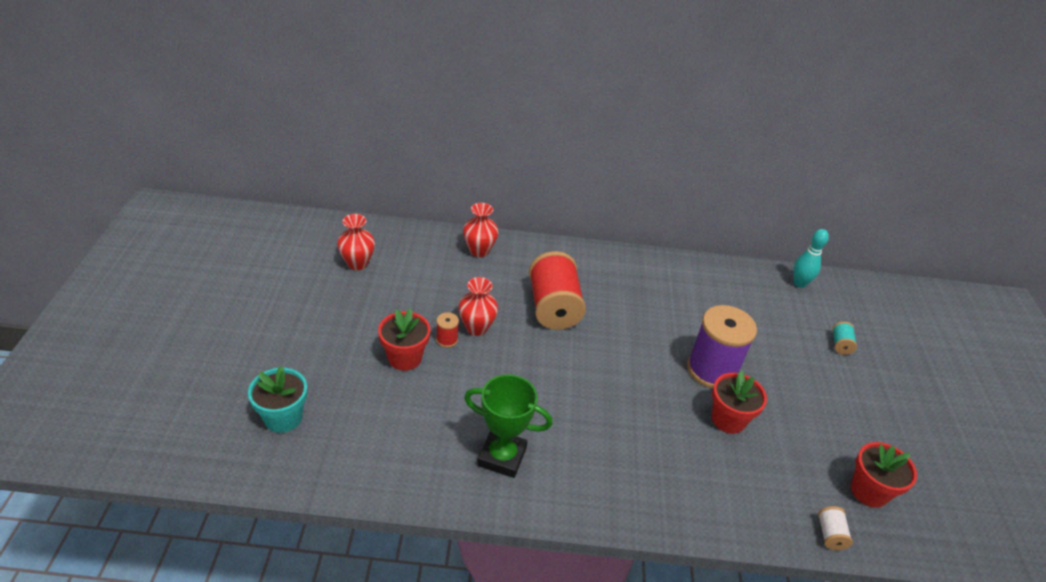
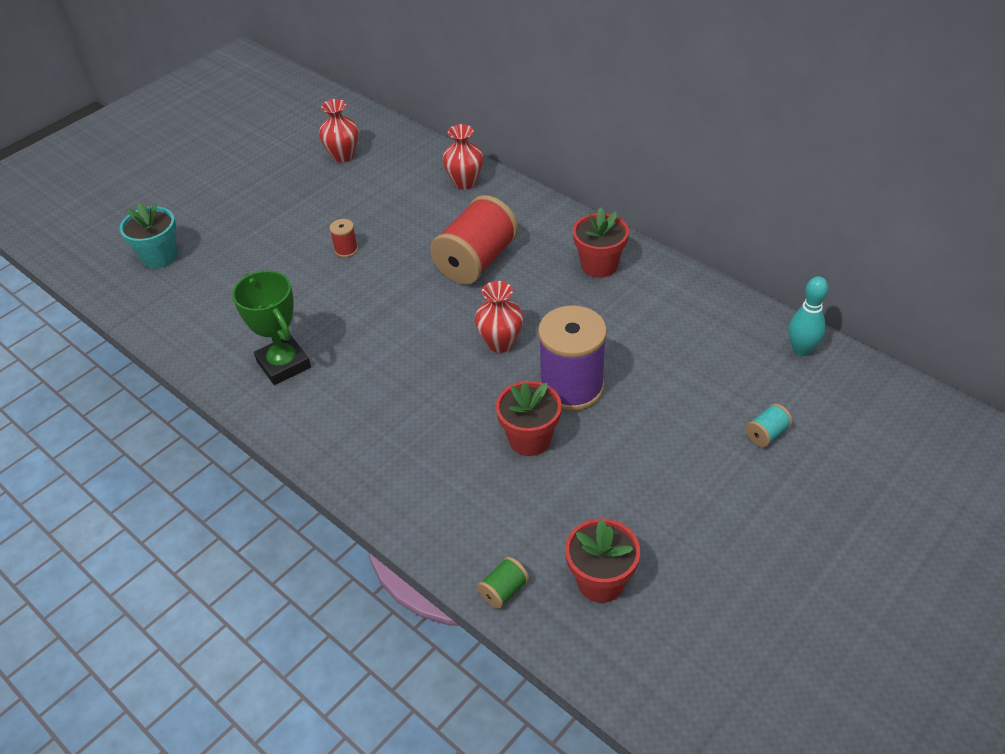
camera: 45 degrees right, 5 degrees up
(405, 358) = (295, 250): red flower pot -> red flower pot (599, 265)
(477, 327) = (383, 250): red vase -> red vase (500, 343)
(830, 534) = (504, 590): white spool -> green spool

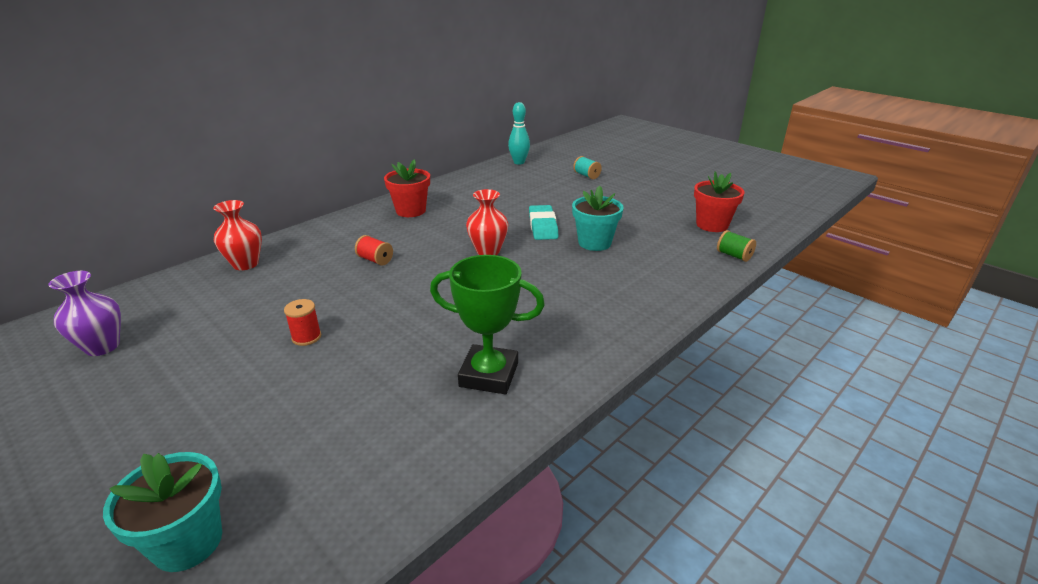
camera: 90 degrees left, 15 degrees down
(283, 364) = (489, 375): green trophy -> green trophy turned 45 degrees clockwise
(343, 156) = (102, 346): red vase -> purple vase
(476, 261) = (375, 260): red spool -> red spool, size x0.42
(529, 439) = (594, 243): red flower pot -> turquoise flower pot
(571, 387) = (542, 226): purple spool -> turquoise eraser

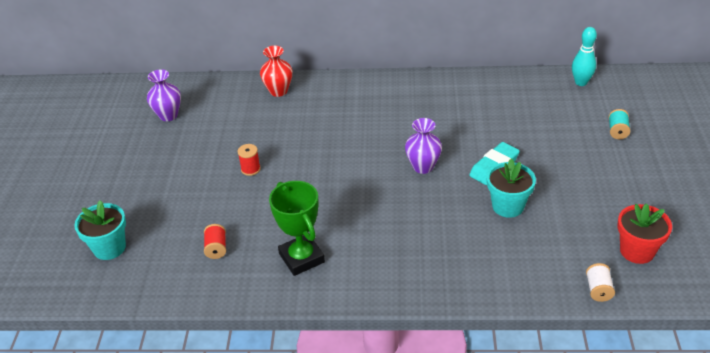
camera: 50 degrees right, 10 degrees up
(375, 260) = (347, 131): red spool -> red spool (216, 248)
(411, 211) = (423, 95): red flower pot -> none
(488, 251) = (423, 167): red vase -> purple vase
(734, 255) = (598, 289): green spool -> white spool

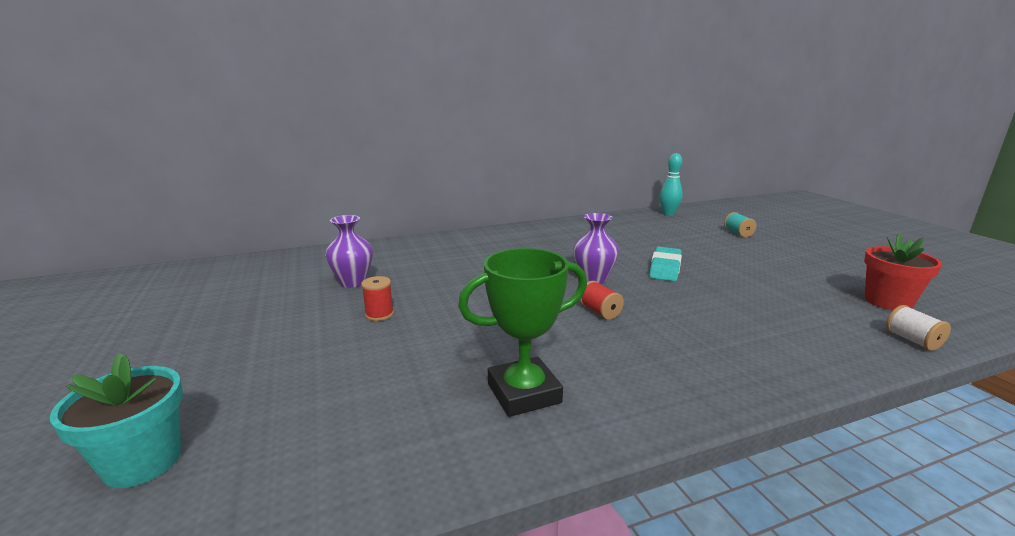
camera: 25 degrees left, 20 degrees down
(168, 115) = (234, 286): purple vase -> purple vase (353, 282)
(216, 248) = (371, 413): red spool -> red spool (600, 312)
(278, 91) = (377, 251): red vase -> none
(301, 258) = (524, 393): green trophy -> green trophy turned 60 degrees counterclockwise
(508, 206) = (718, 292): turquoise flower pot -> none

